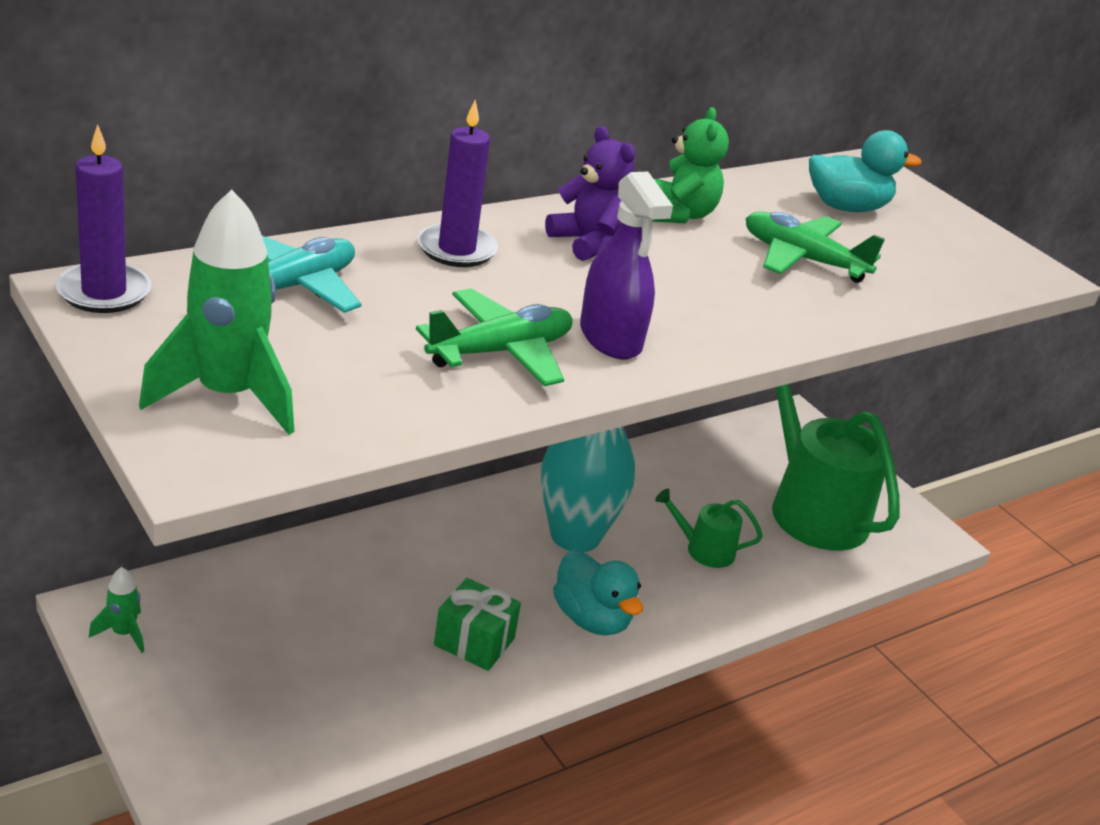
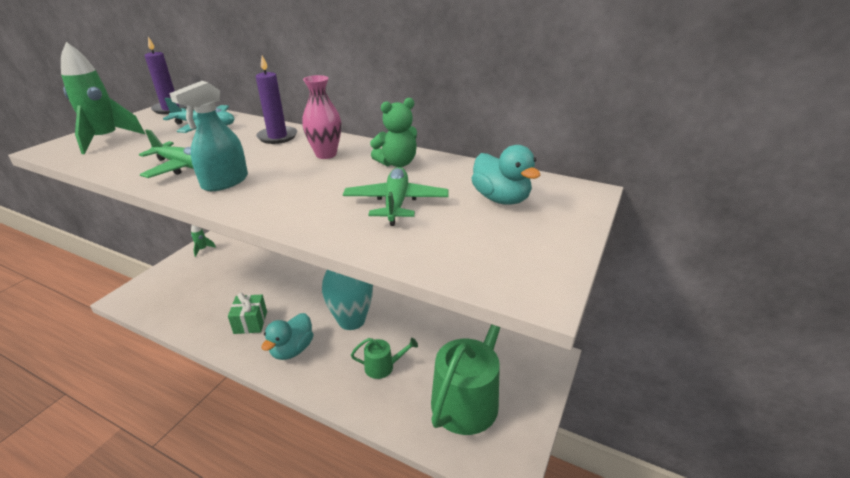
camera: 65 degrees right, 0 degrees up
(588, 242) = (326, 154): purple teddy bear -> pink vase
(610, 338) = (225, 182): purple spray bottle -> turquoise spray bottle
(704, 550) = (383, 367): green watering can -> green watering can turned 105 degrees clockwise

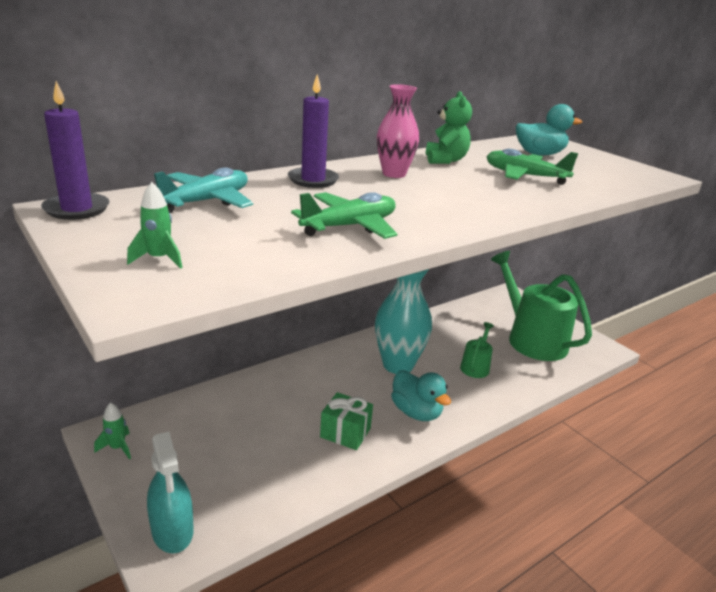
camera: 65 degrees left, 5 degrees down
(106, 139) = (159, 259): green rocket -> green rocket, size x0.49
(225, 182) = (420, 216): turquoise spray bottle -> turquoise spray bottle (172, 530)

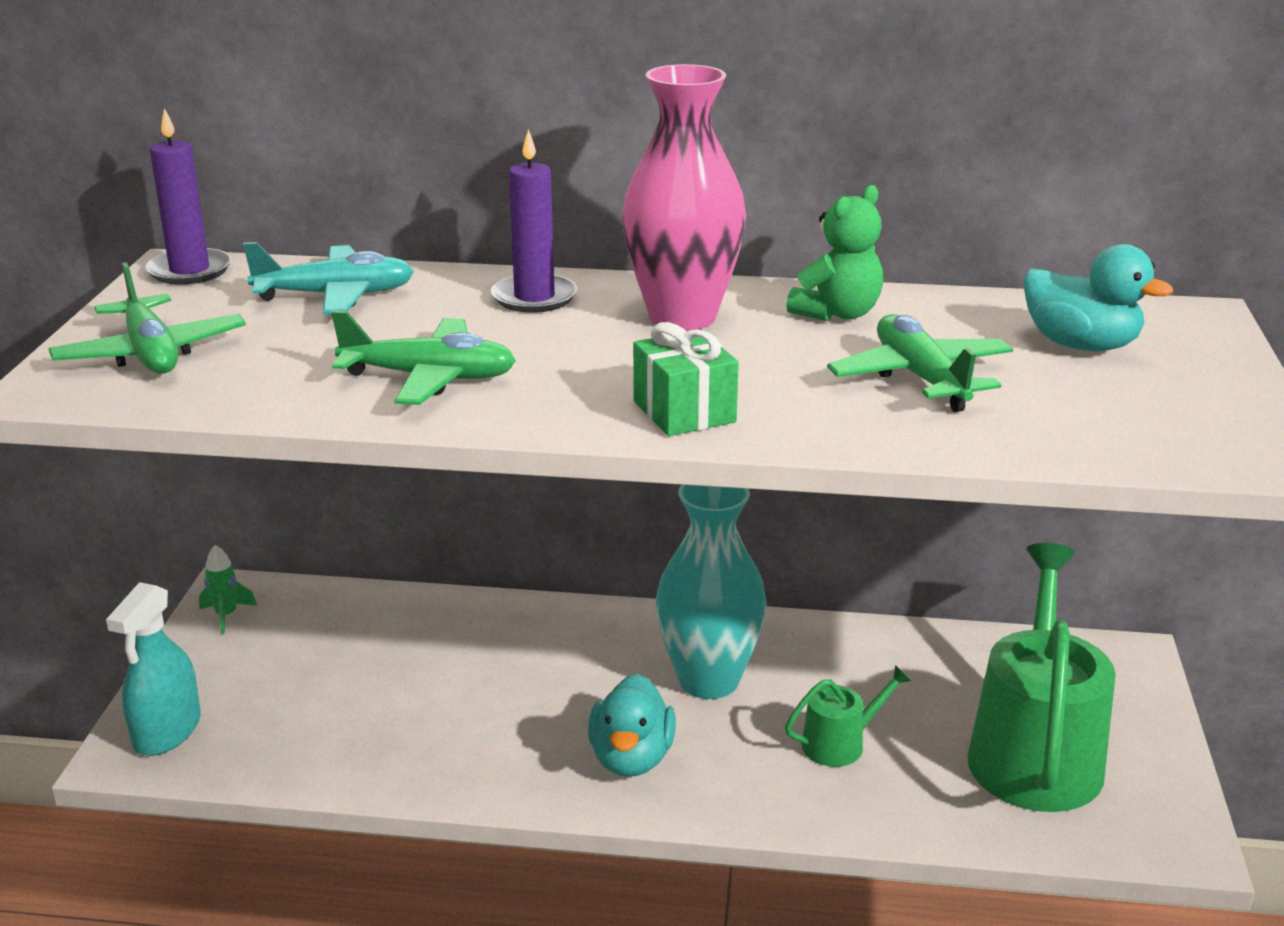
camera: 45 degrees right, 0 degrees up
(159, 259) = (151, 353): green rocket -> green plane
(345, 433) = (492, 732): green gift -> green gift (684, 412)
(394, 174) = (682, 317): pink vase -> pink vase, size x1.57

